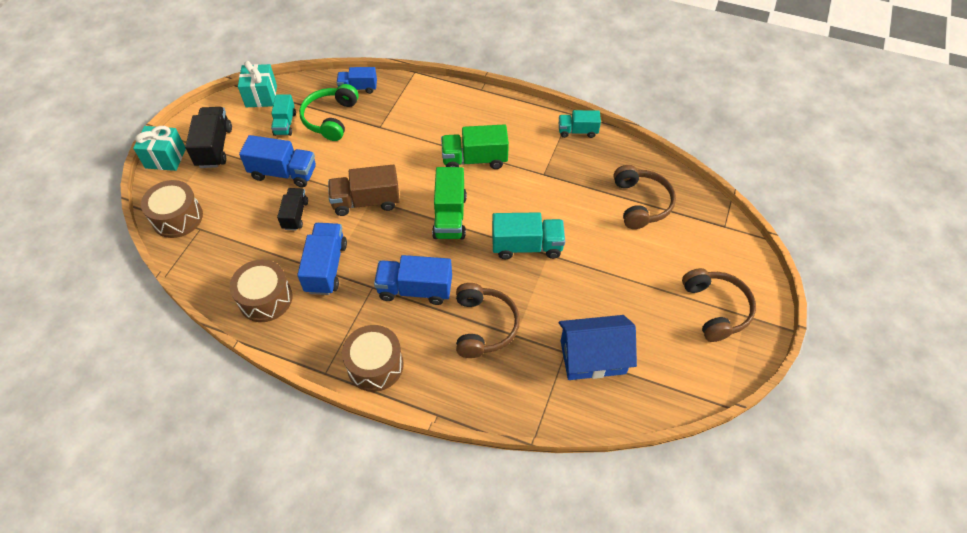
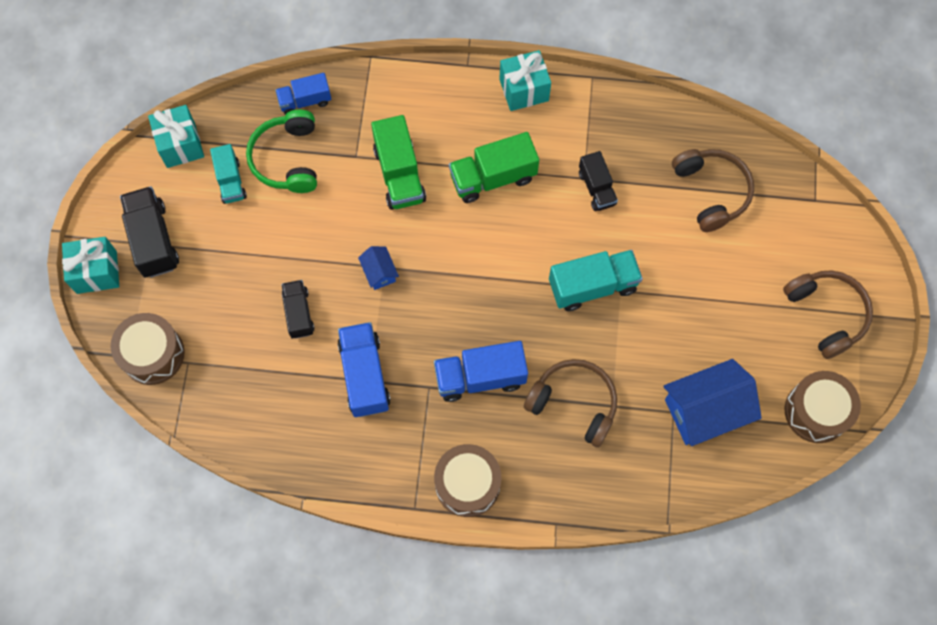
camera: 15 degrees left, 15 degrees up
(265, 299) = (308, 435): brown drum -> brown drum (816, 411)
(283, 173) = (259, 256): blue truck -> none
(366, 201) = (379, 272): brown truck -> blue house
(450, 216) = (488, 268): green truck -> green truck (399, 174)
(484, 326) = (574, 403): brown headphones -> brown headphones turned 45 degrees counterclockwise
(517, 111) = (524, 90): none -> turquoise gift
(551, 182) = (596, 188): none -> black truck
(577, 131) = (608, 103): turquoise truck -> none

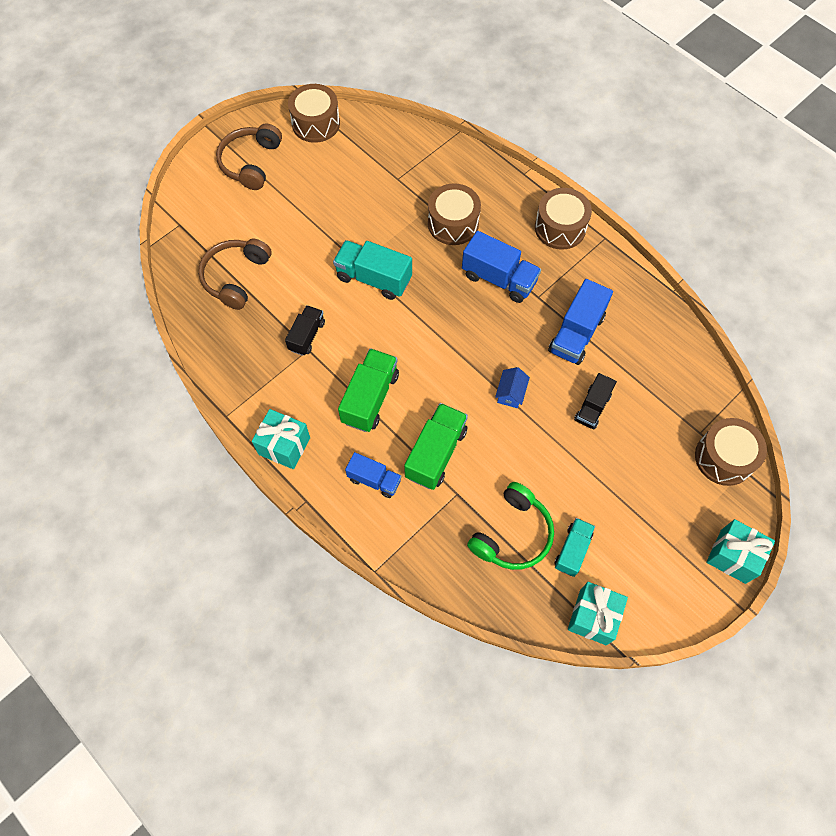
camera: 140 degrees left, 5 degrees down
(153, 240) = (669, 548): black truck -> none
(305, 101) = (459, 574): blue truck -> blue truck (374, 480)
(493, 177) = (370, 398): green truck -> green truck turned 90 degrees counterclockwise
(574, 403) = (453, 223): brown headphones -> brown drum
(705, 410) = (378, 167): blue house -> none

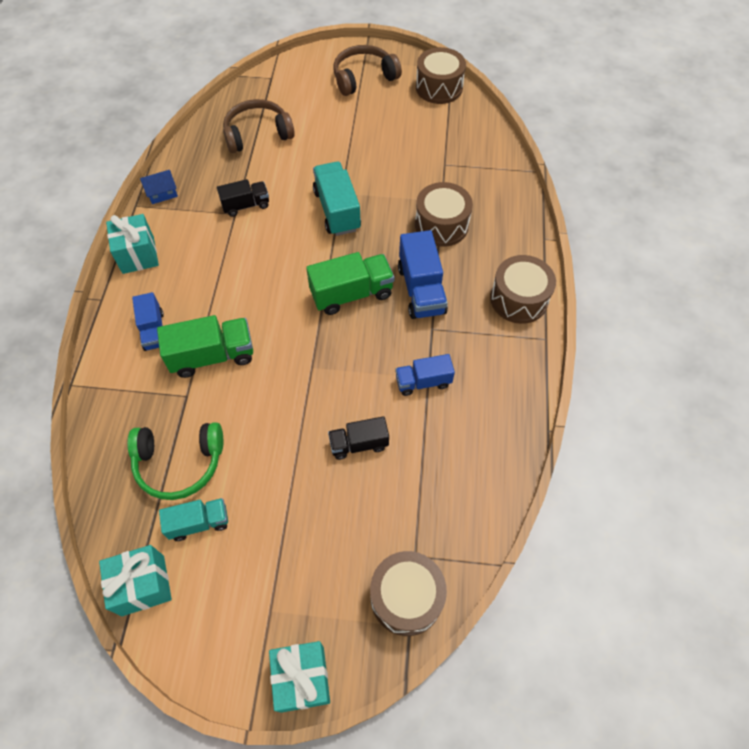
camera: 50 degrees right, 5 degrees down
(370, 398) = (226, 279): green truck -> green truck (351, 294)
(510, 393) = (317, 371): blue house -> blue house (162, 193)
(576, 334) = (423, 382): blue truck -> blue truck, size x0.64

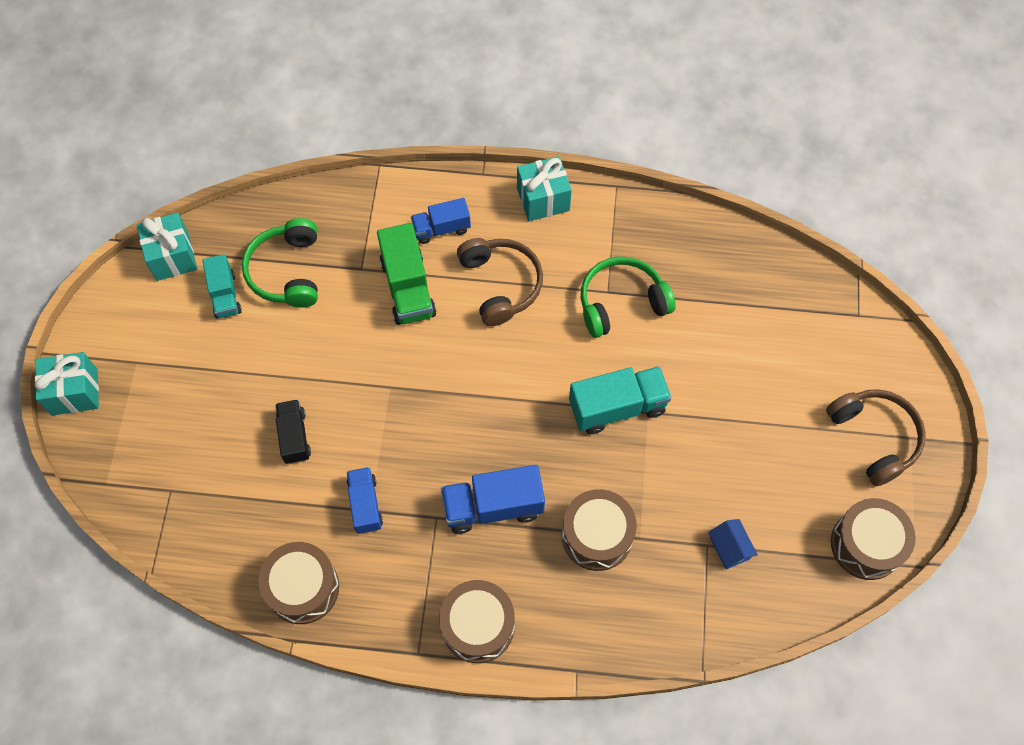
camera: 90 degrees right, 5 degrees up
(162, 193) = (636, 211): blue house -> blue house (729, 548)
(246, 205) = (621, 302): black truck -> green headphones
(257, 134) = (746, 306): brown headphones -> brown headphones (501, 284)
(351, 294) = (487, 426): green truck -> none
(406, 597) = (132, 481): brown drum -> brown drum (303, 588)

